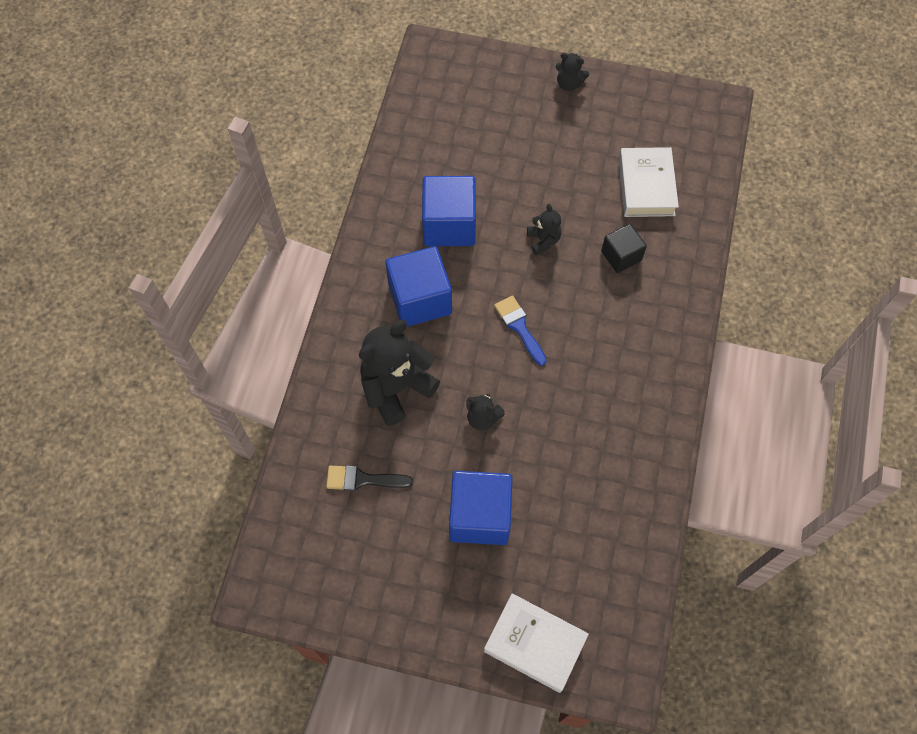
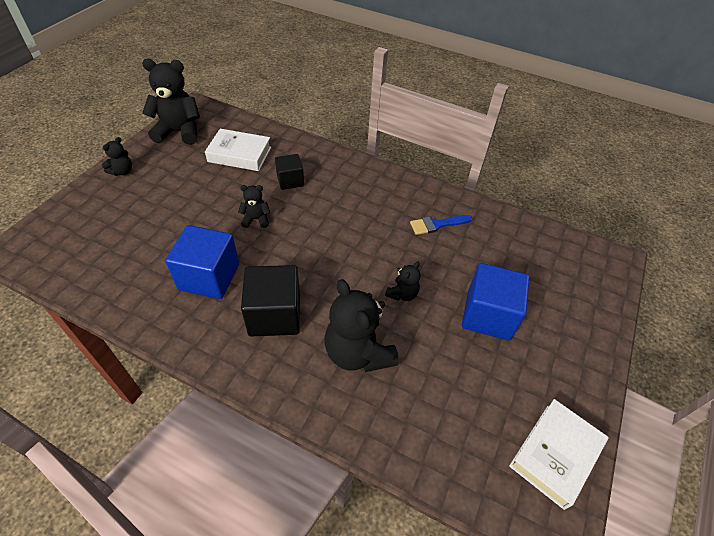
camera: 80 degrees left, 15 degrees down
(363, 479) = (445, 400): black brush -> none
(420, 299) = (274, 315): blue cube -> black cube
(519, 327) = (327, 251): blue brush -> blue brush (437, 224)
(535, 644) = (593, 303): white book -> white book (555, 454)
(661, 108) = (179, 132): none -> black teddy bear

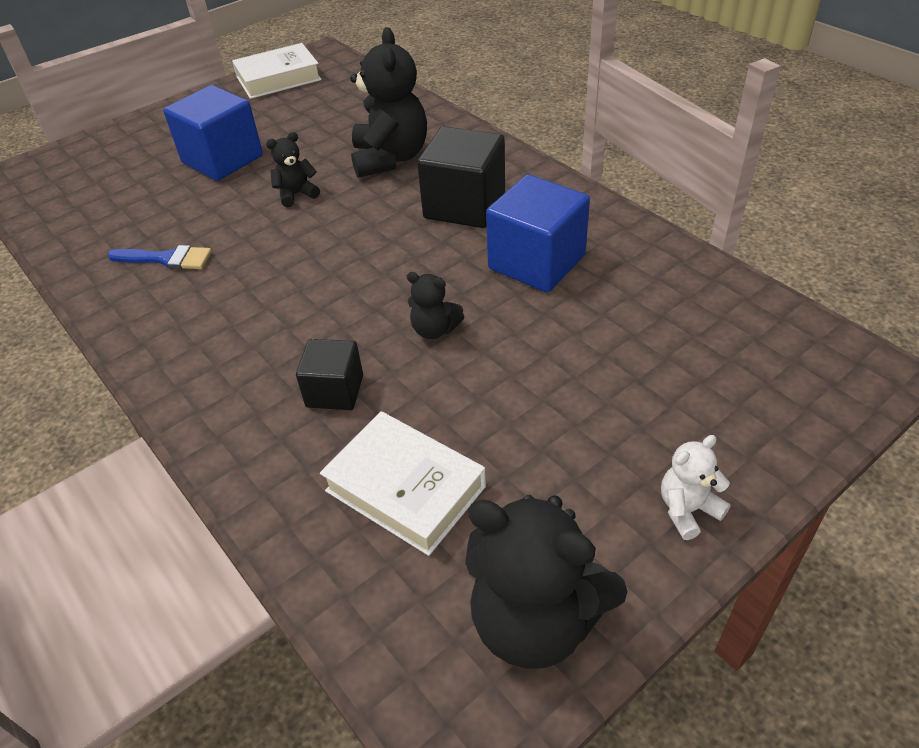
camera: 150 degrees left, 5 degrees down
(122, 171) = (687, 510): black teddy bear -> white teddy bear

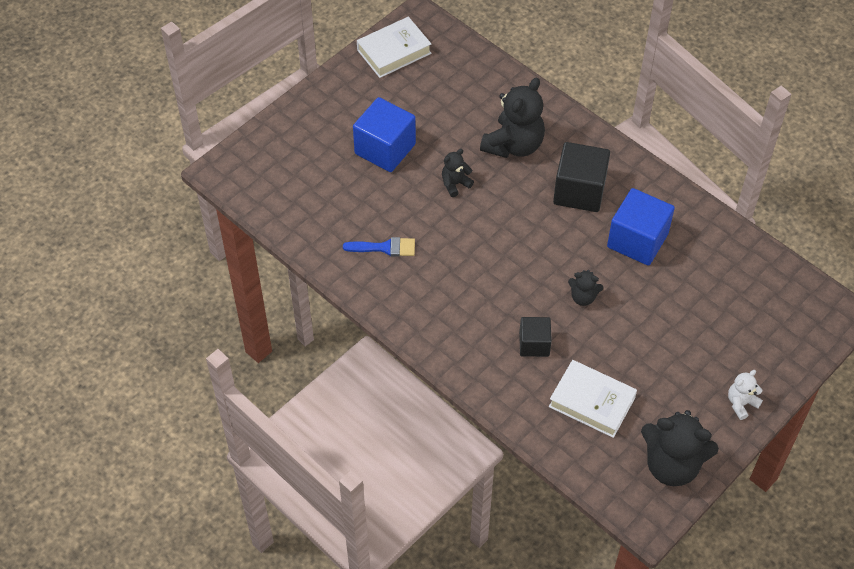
camera: 10 degrees left, 10 degrees up
(390, 158) = (514, 145): black teddy bear -> black teddy bear turned 45 degrees clockwise

